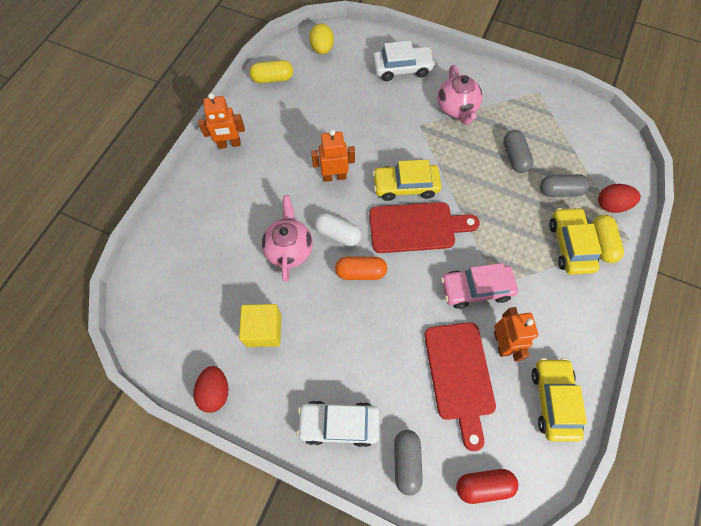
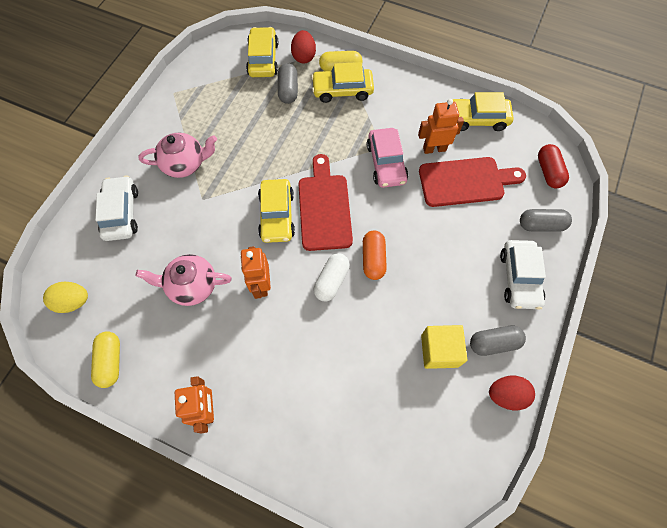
camera: 90 degrees left, 0 degrees up
(289, 248) = (349, 329): pink teapot -> pink teapot (192, 286)
(514, 157) = (249, 120): grey capsule -> grey capsule (494, 343)
(598, 165) = (263, 59): none -> yellow car

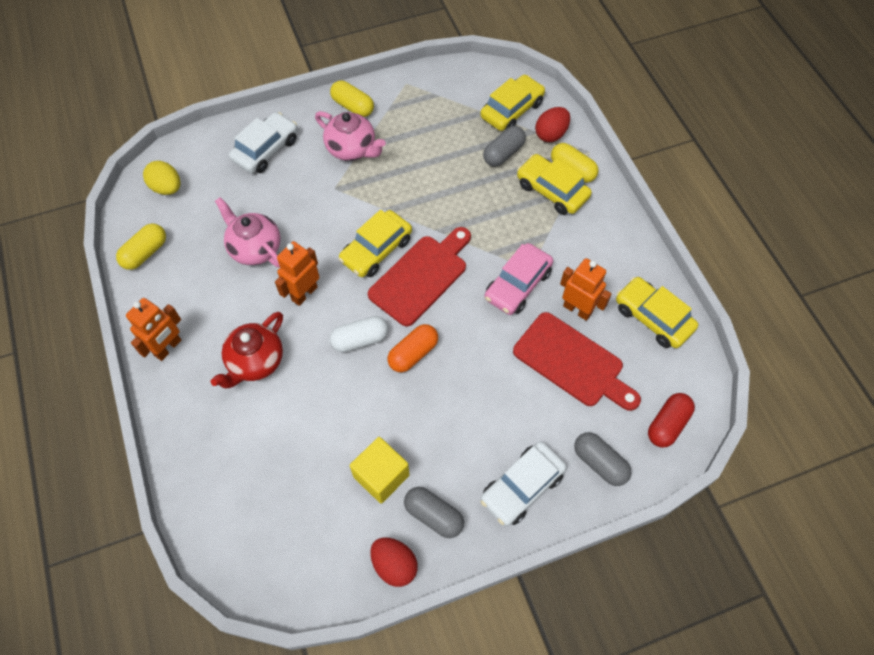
camera: 45 degrees right, 5 degrees down
(153, 135) = (353, 106): none -> yellow capsule
(280, 359) = (255, 362): none -> red teapot

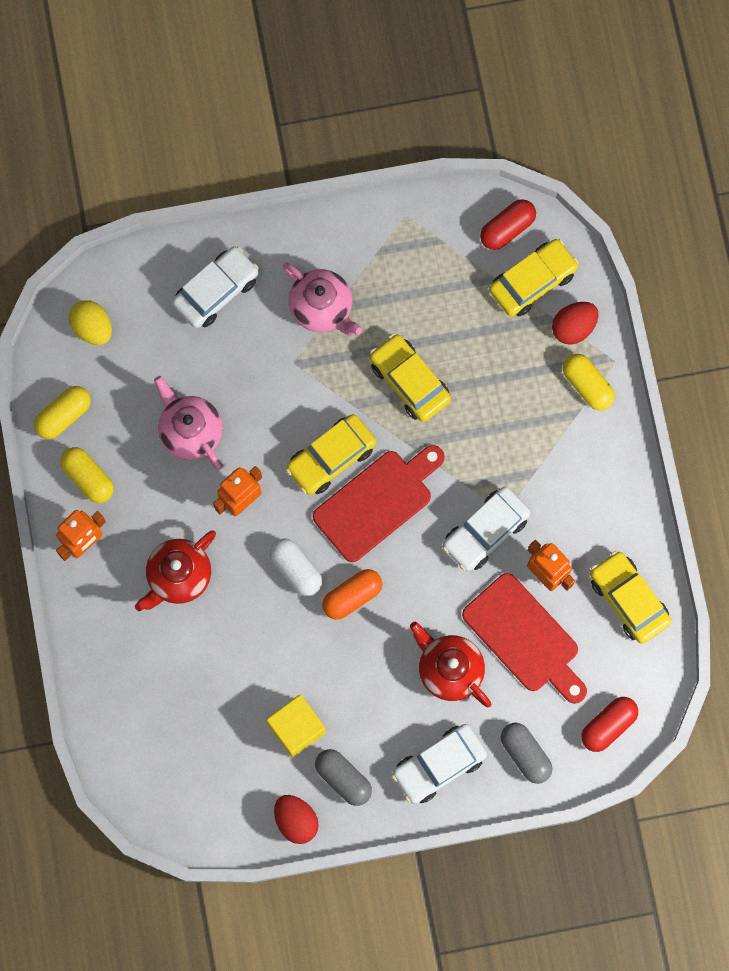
camera: 10 degrees right, 15 degrees up
(353, 106) = (332, 242): yellow capsule -> yellow capsule (88, 478)
(360, 339) = (296, 569): white capsule -> white capsule turned 60 degrees clockwise
(484, 81) = (507, 229): none -> red capsule
(503, 153) = (507, 346): grey capsule -> none
(512, 400) = (449, 669): none -> red teapot
(517, 285) = (485, 532): pink car -> white car
(552, 190) = (555, 411): yellow car -> yellow car (409, 381)

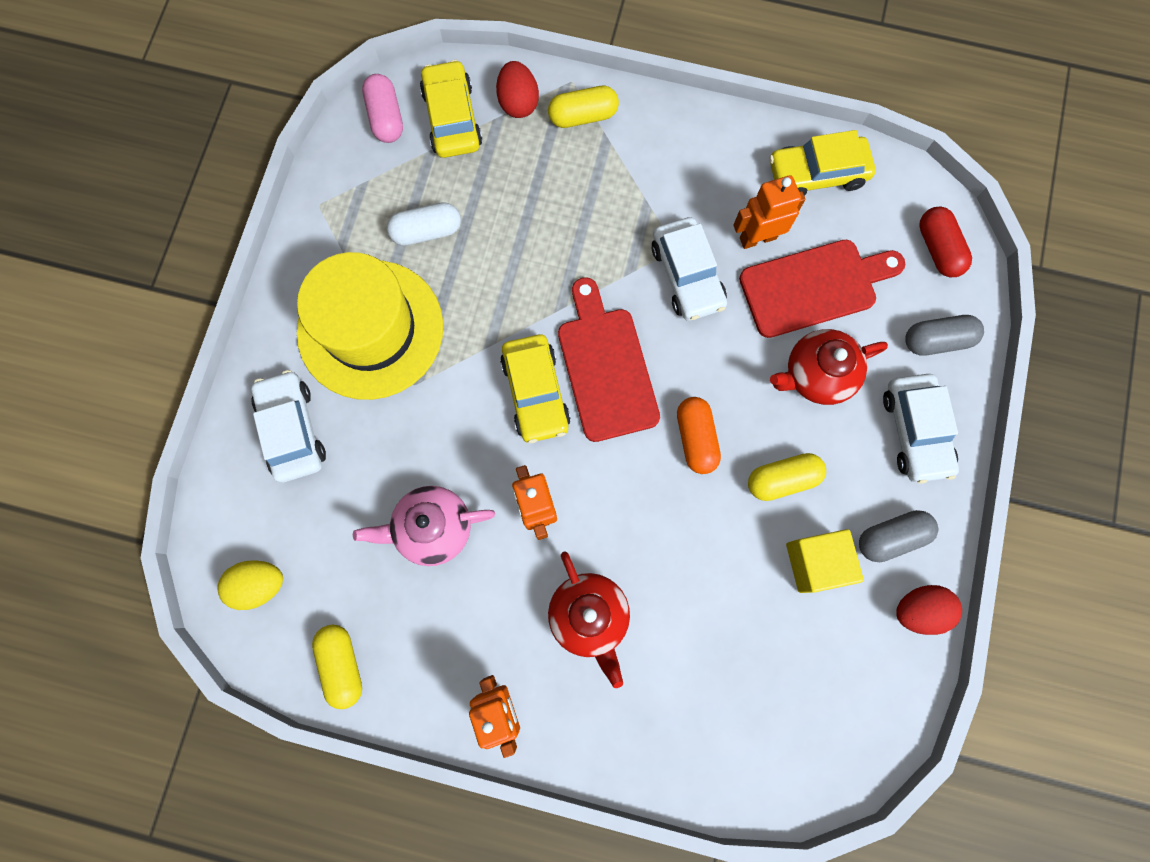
camera: 65 degrees left, 0 degrees up
(88, 478) = (428, 669): yellow capsule -> yellow capsule (782, 479)
(296, 569) = (640, 484): white capsule -> white capsule (426, 231)
(322, 308) = (370, 329): pink teapot -> yellow hat
(409, 381) = (493, 278): yellow car -> none
(507, 229) = (386, 117): red capsule -> pink capsule

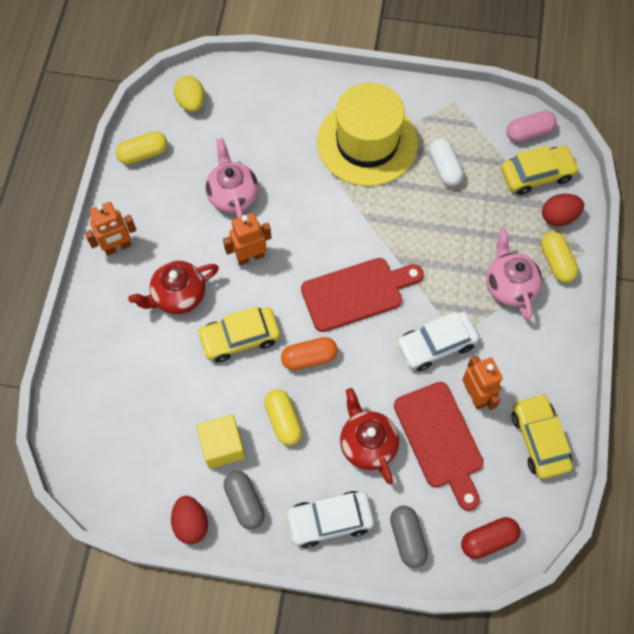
camera: 85 degrees right, 10 degrees down
(292, 430) = (292, 107): white car -> none
(535, 392) = (333, 248): yellow car -> yellow car (240, 338)
(611, 176) = (509, 285): none -> pink teapot

